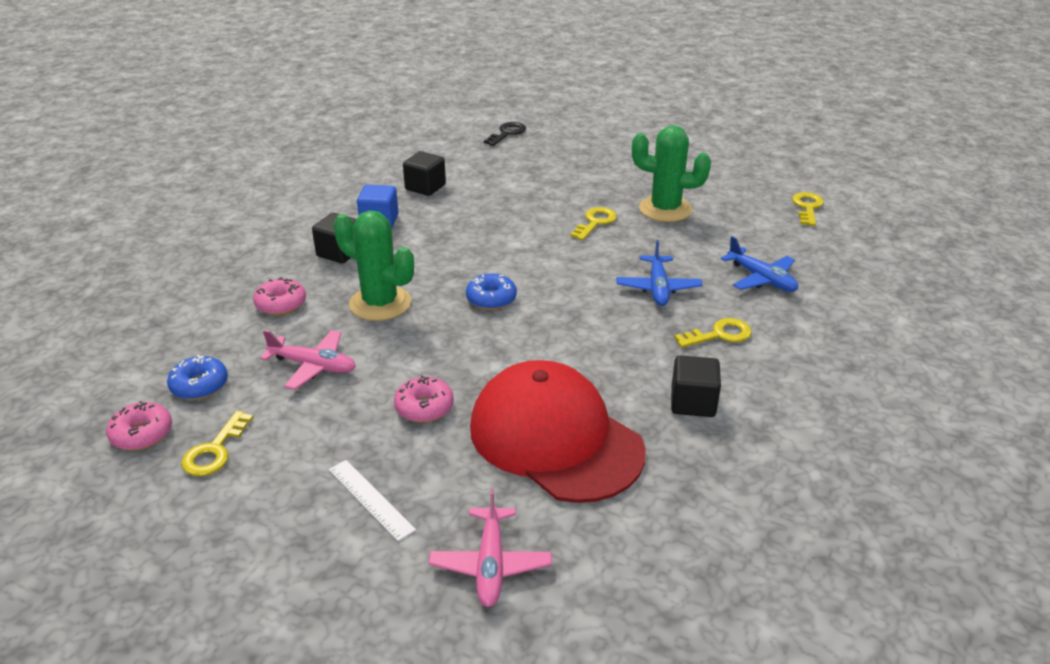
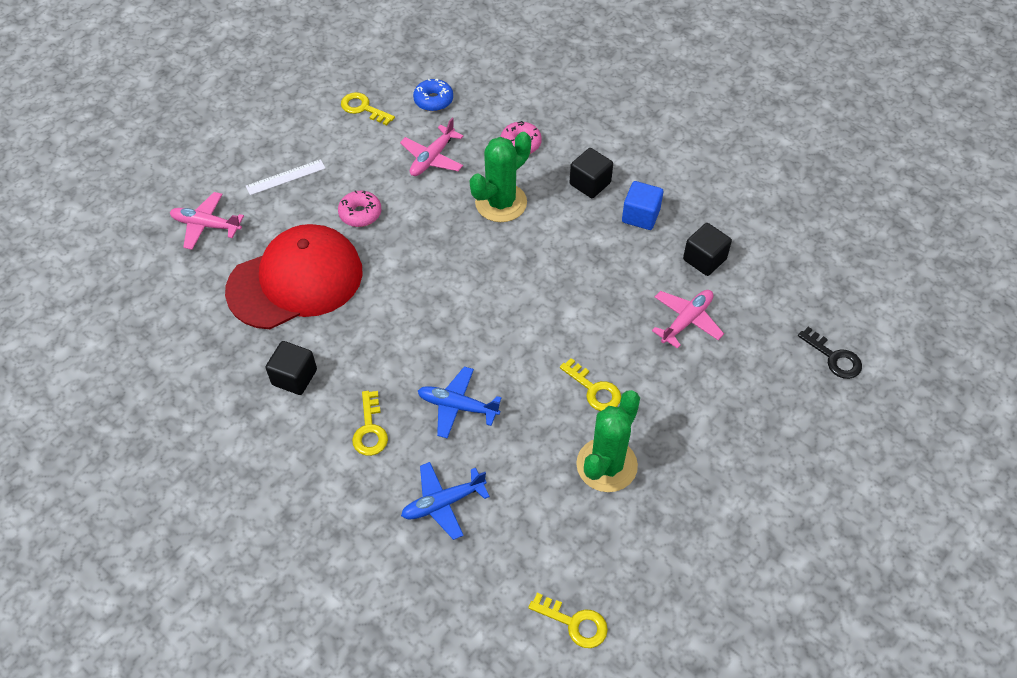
camera: 105 degrees right, 20 degrees up
(142, 434) = (394, 76): pink donut -> none
(491, 299) = (482, 276): blue donut -> none
(498, 189) = (686, 320): none -> pink plane

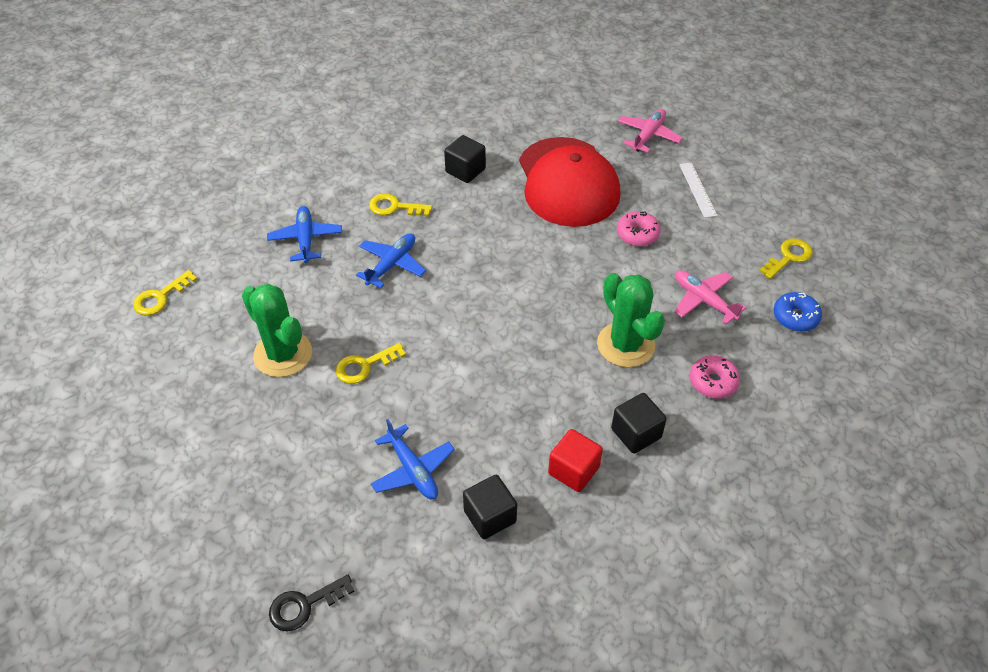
camera: 105 degrees right, 5 degrees down
(640, 216) = (573, 470): blue cube -> red cube
(686, 320) = (413, 470): pink plane -> blue plane

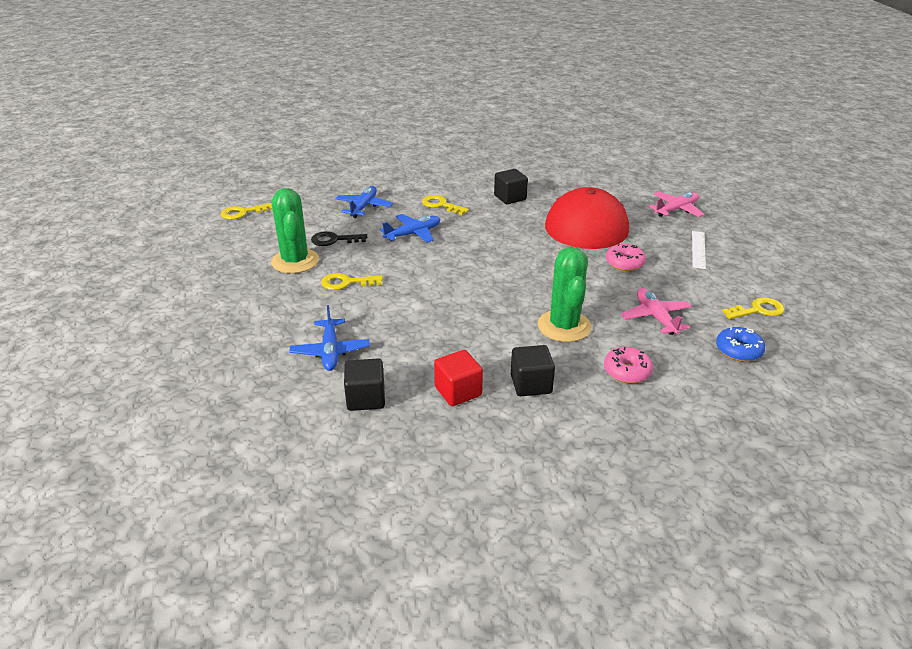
camera: 25 degrees right, 15 degrees down
(304, 605) = (183, 405): black key -> black key (334, 240)

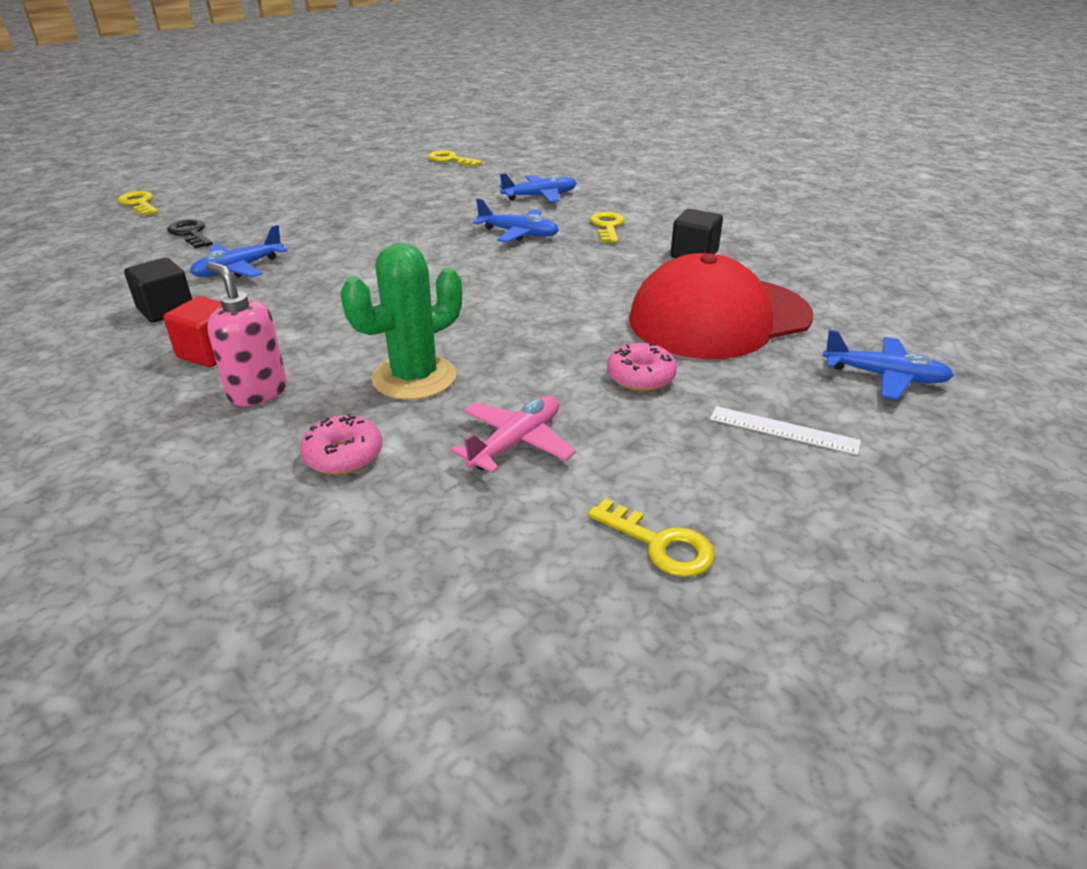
camera: 55 degrees right, 0 degrees up
(295, 261) = (389, 204): green cactus -> none
(334, 240) = (452, 206): black key -> black key (190, 233)
(346, 282) = (375, 236): yellow key -> yellow key (139, 203)
(531, 384) = (258, 392): black cube -> pink soap dispenser
(676, 210) = (885, 377): pink plane -> blue plane
(698, 249) = (783, 430): white ruler -> white ruler turned 45 degrees clockwise
(738, 350) = (499, 551): blue donut -> none

